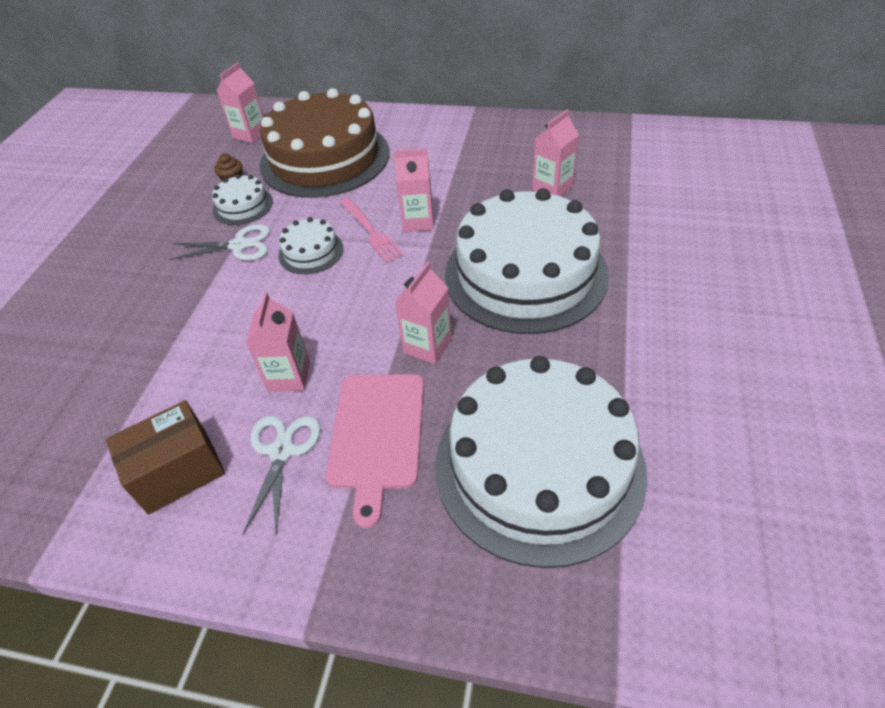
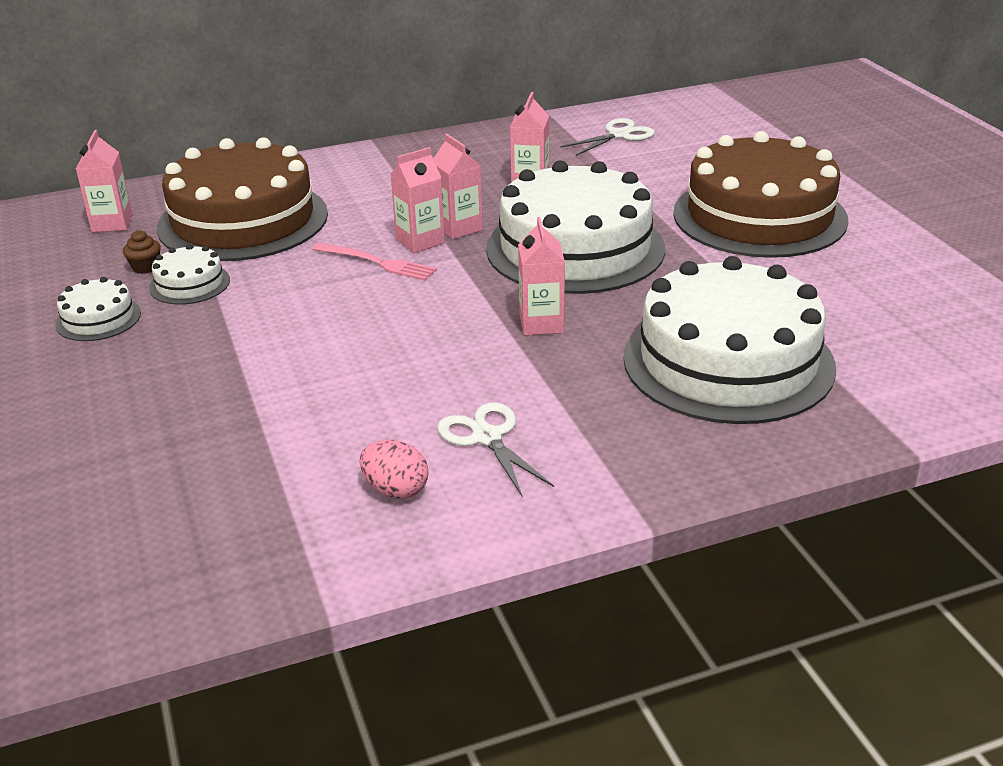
camera: 35 degrees left, 15 degrees down
(178, 471) = (396, 490): brown box -> pink egg
(239, 245) = (231, 315): white scissors -> white scissors (619, 135)
(289, 376) = (426, 388): pink carton -> pink carton (459, 228)
(311, 252) = (328, 296): white cake -> white cake (98, 318)
(376, 435) = (565, 394): pink cutting board -> none
(721, 298) = (759, 216): none -> brown cake

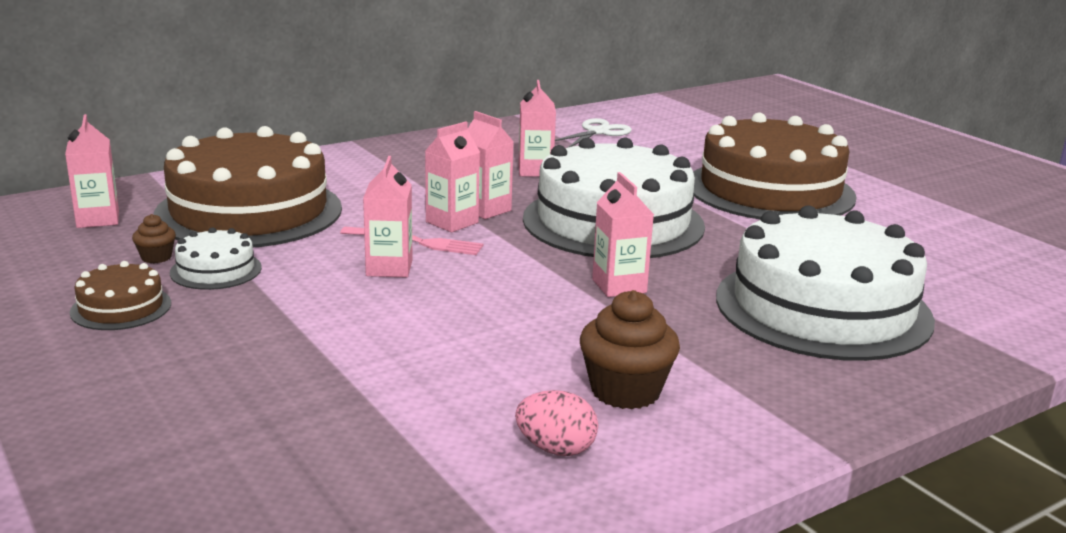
camera: 15 degrees left, 10 degrees down
(98, 318) = (121, 307): white cake -> brown cake
(339, 290) = (389, 268): none -> pink carton
(487, 437) = (625, 391): white scissors -> brown cupcake

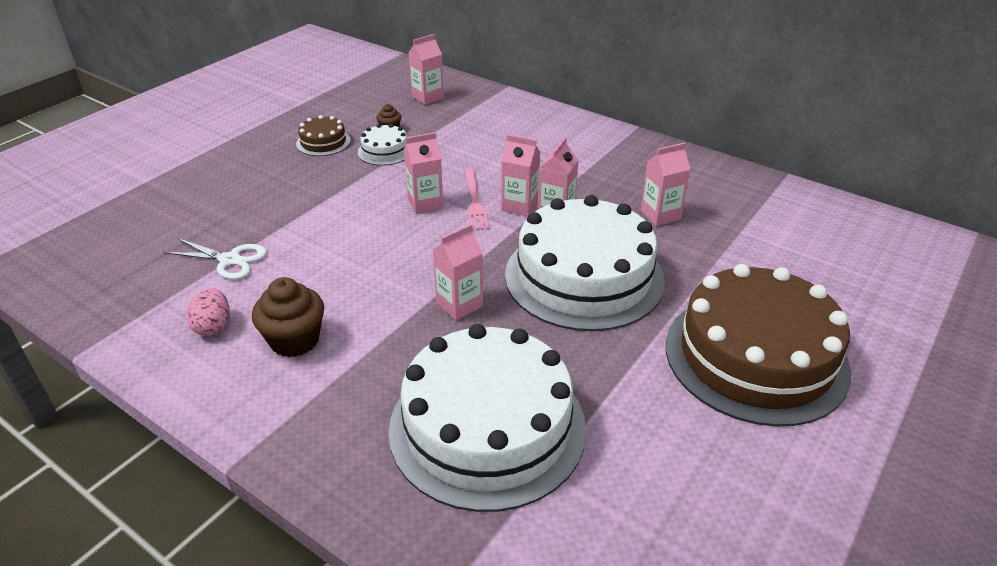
camera: 70 degrees right, 15 degrees up
(249, 211) = (476, 133): brown cake -> none
(598, 132) = (798, 224): white scissors -> white scissors (230, 260)

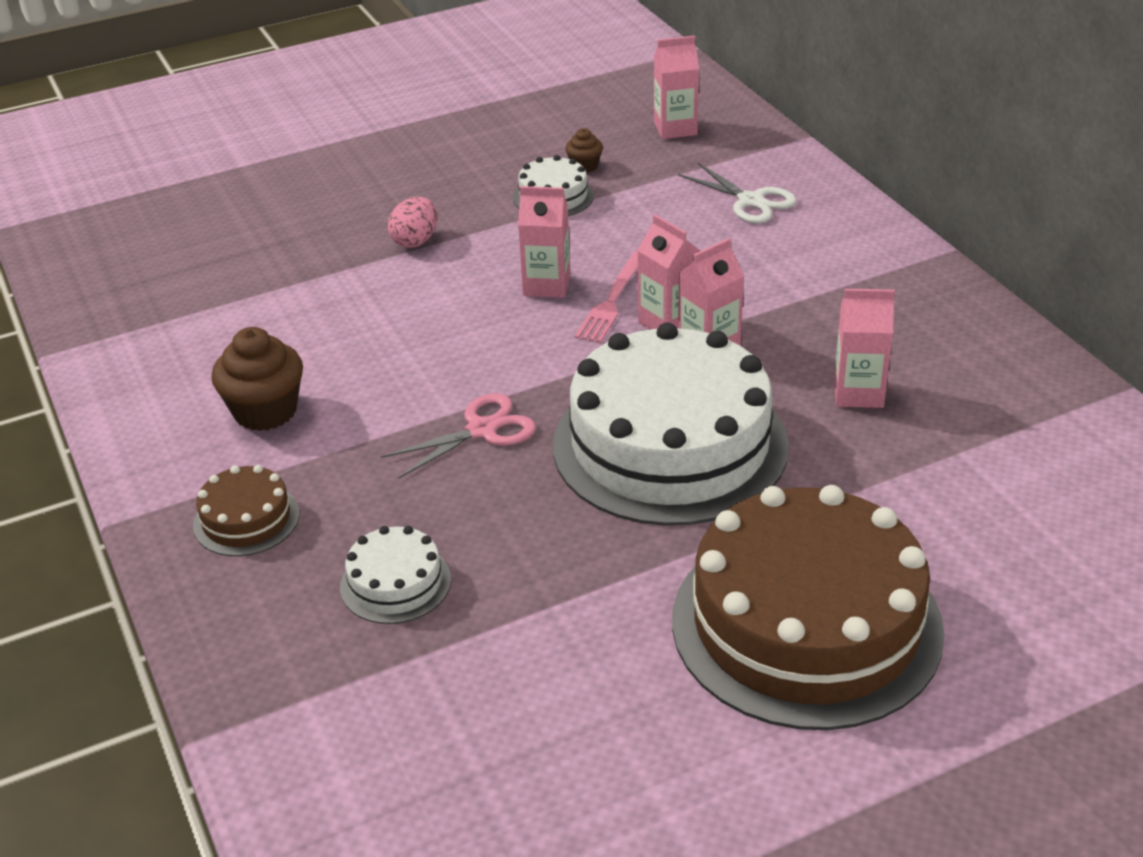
camera: 30 degrees right, 0 degrees up
(213, 326) = (194, 367): pink egg -> pink egg (415, 241)
(230, 260) = (264, 293): white scissors -> white scissors (750, 201)
(323, 142) = (484, 164): brown cake -> brown cake (246, 519)
(459, 305) = (481, 430): pink carton -> pink scissors
(487, 427) = (395, 583): white cake -> white cake, size x0.43

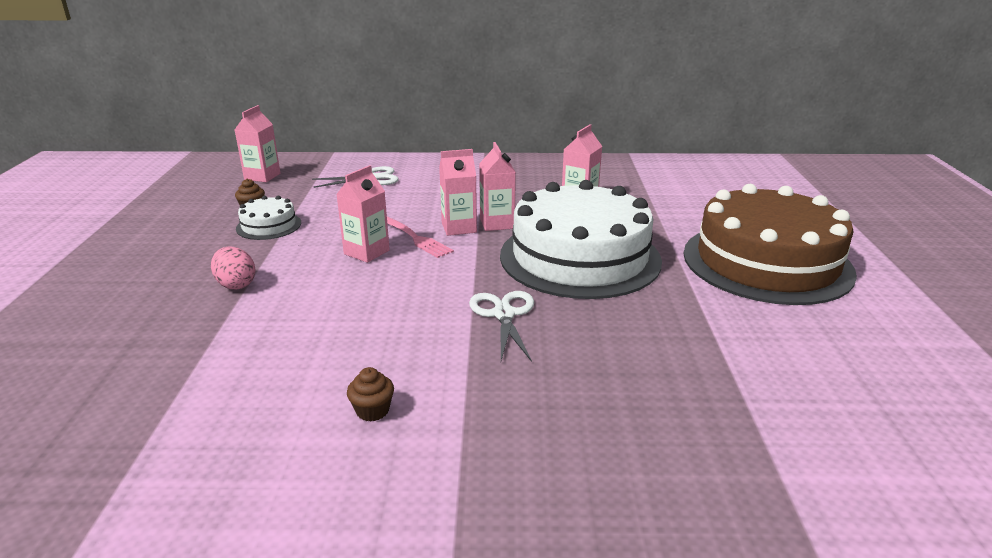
camera: 65 degrees left, 10 degrees down
(246, 519) = (520, 457): brown cake -> none
(265, 411) = (372, 410): brown cupcake -> brown cupcake, size x0.51
(395, 583) = (656, 394): white cake -> none
(481, 430) = (504, 314): pink scissors -> white scissors

